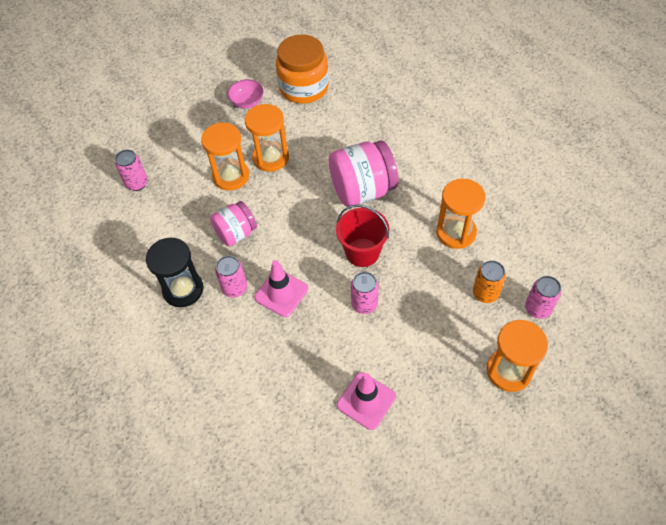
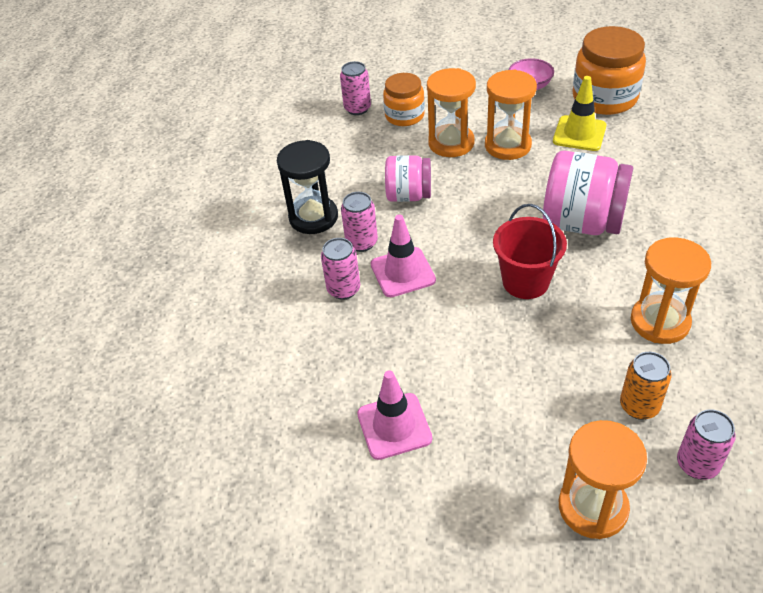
camera: 40 degrees right, 10 degrees down
(178, 171) = (404, 115): none -> orange jar
(309, 124) = (579, 133): none -> yellow traffic cone
(364, 304) = (480, 332): pink can -> pink can (343, 289)

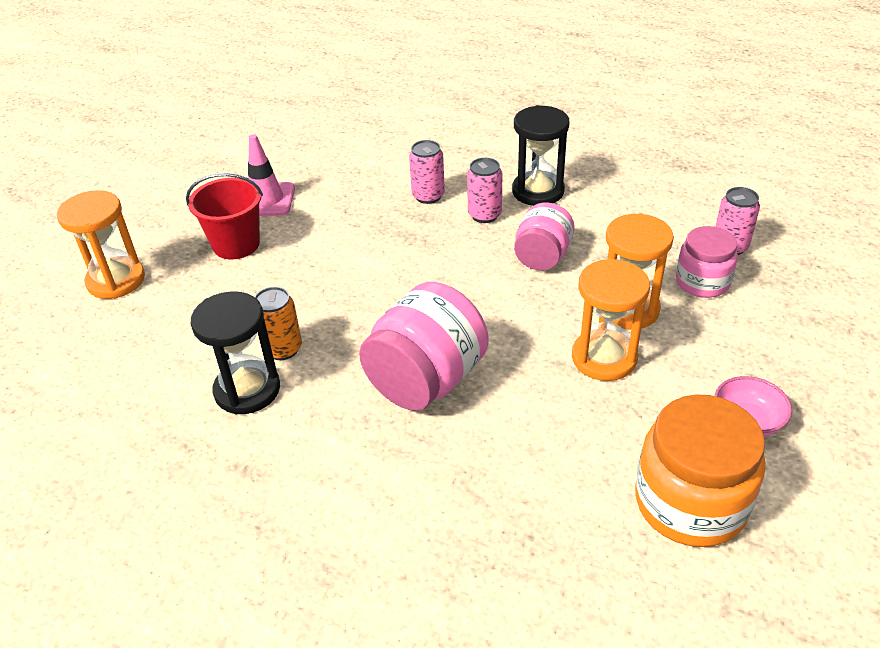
camera: 105 degrees right, 5 degrees down
(402, 272) = (428, 233): pink traffic cone -> none
(404, 115) = (702, 282): orange jar -> pink jar
(525, 281) = (365, 309): red bucket -> red bucket (236, 244)
(579, 133) = (605, 438): yellow traffic cone -> none
(639, 406) = (172, 338): orange can -> orange can (282, 349)
(660, 322) = (247, 390): orange hourglass -> black hourglass
(697, 464) = (93, 352): pink can -> none

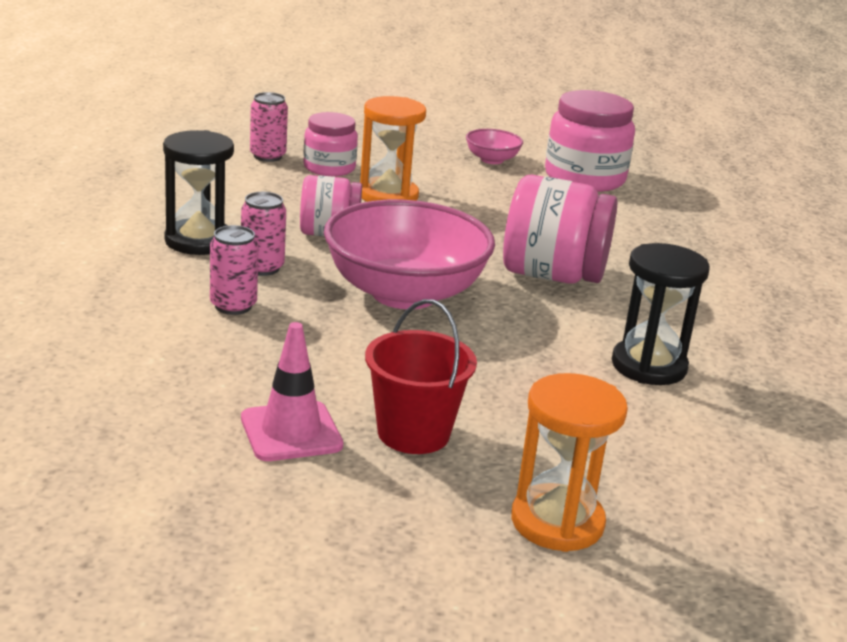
camera: 115 degrees left, 15 degrees down
(282, 349) = (576, 357): orange can -> none
(421, 278) = (404, 293): none -> pink bowl
(604, 358) = (461, 204): orange hourglass -> none
(690, 502) = (584, 178): orange jar -> pink jar

